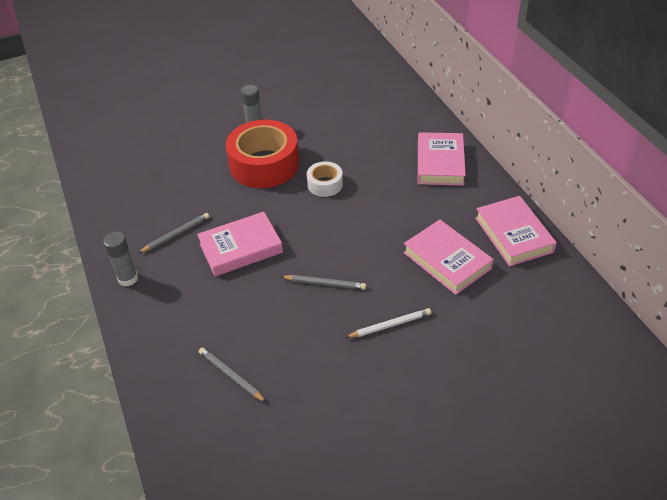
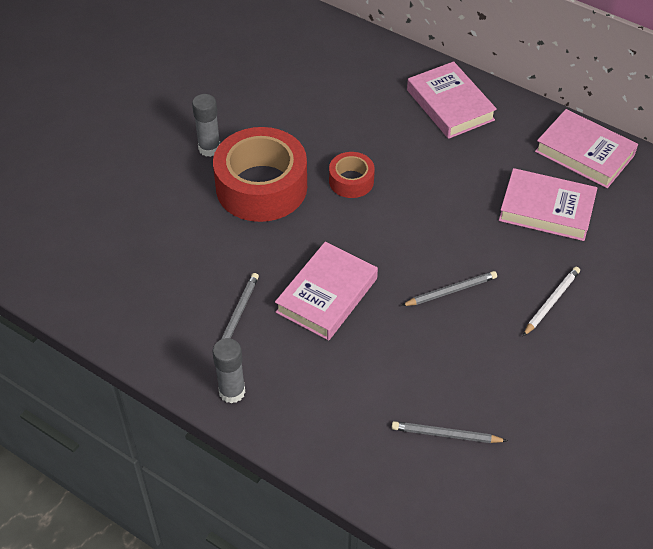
camera: 35 degrees left, 5 degrees up
(325, 184) = (351, 181): white tape -> red tape

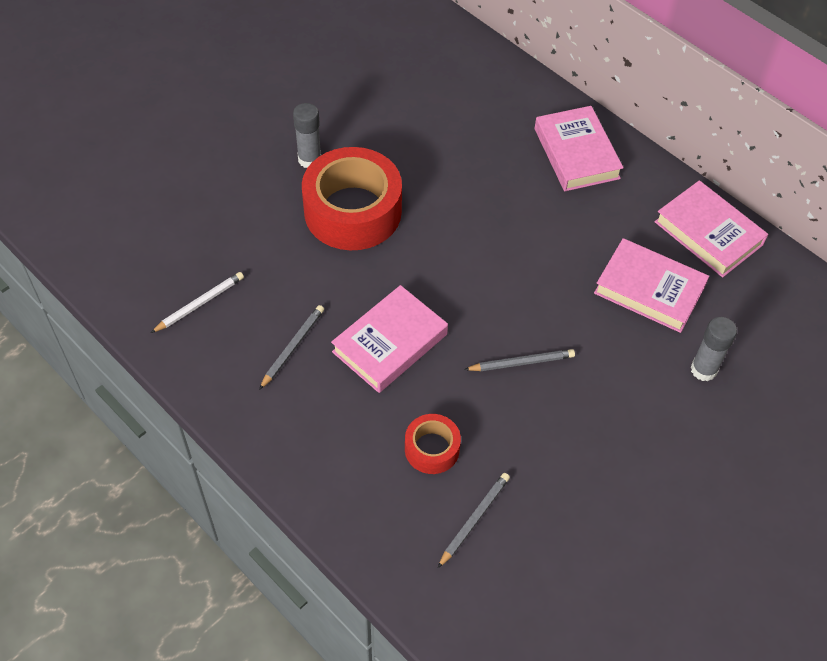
camera: 10 degrees right, 5 degrees up
(232, 392) = (265, 429): grey glue stick -> grey glue stick (703, 369)
(351, 181) = (448, 221): red tape -> red tape (432, 449)
(446, 435) = (474, 519): grey pencil -> grey pencil turned 105 degrees clockwise
(551, 302) = (626, 395): white pencil -> white pencil (200, 304)

